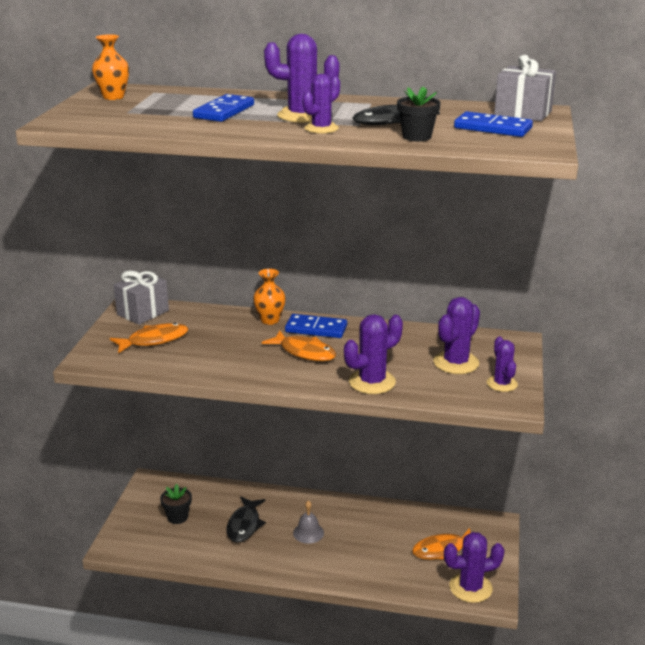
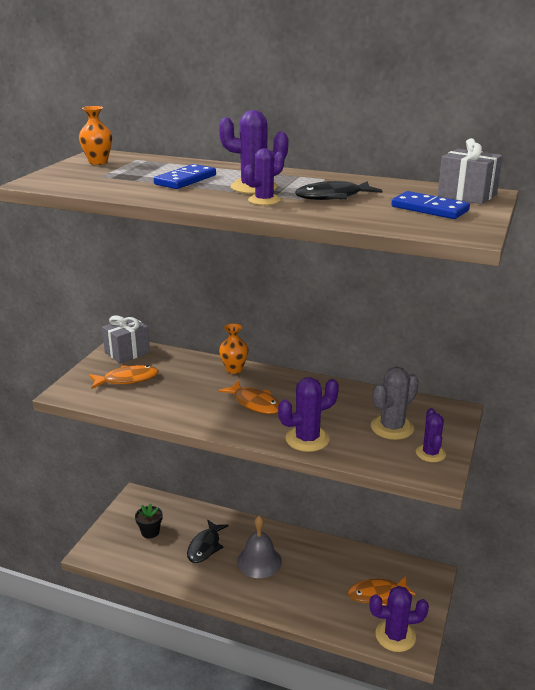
camera: 10 degrees right, 0 degrees up
(308, 533) = (259, 561): grey bell -> grey bell, size x1.61
(316, 329) = (272, 381): blue domino -> none
(417, 137) = (350, 213): black flower pot -> none
(456, 363) = (392, 427): purple cactus -> grey cactus

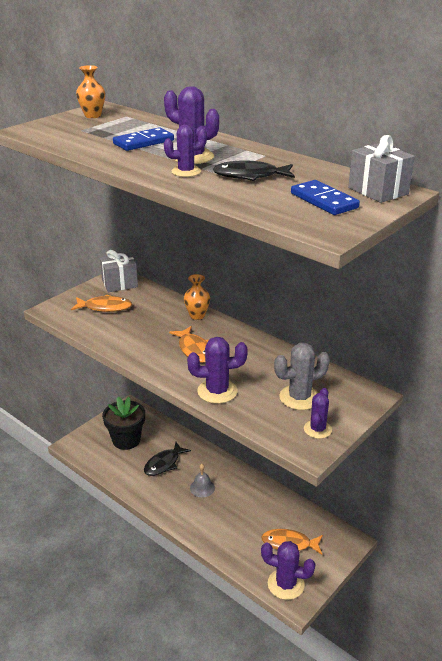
camera: 20 degrees right, 5 degrees up
(150, 532) = (126, 440): black flower pot -> black flower pot, size x1.78
(259, 561) = (202, 488): grey bell -> grey bell, size x0.62

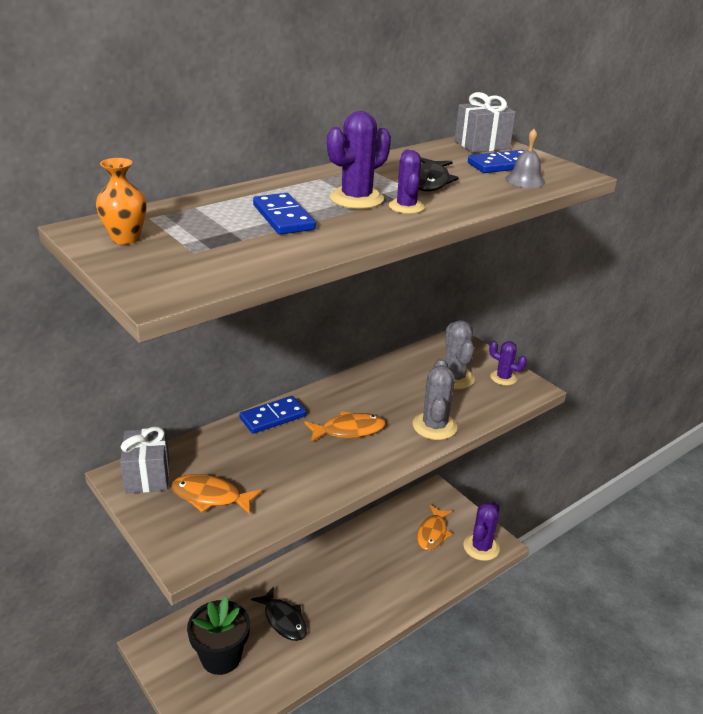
camera: 80 degrees left, 0 degrees up
(105, 307) = (211, 497): orange fish -> orange fish turned 90 degrees counterclockwise
(197, 315) = (273, 417): orange vase -> blue domino
(202, 488) = (337, 588): grey bell -> grey bell (525, 180)
(217, 391) = (434, 426): purple cactus -> grey cactus

